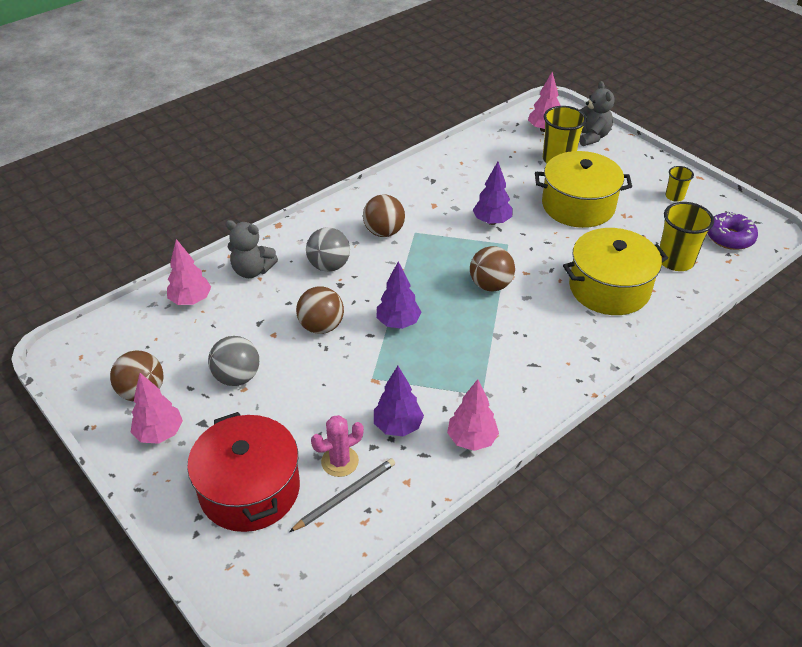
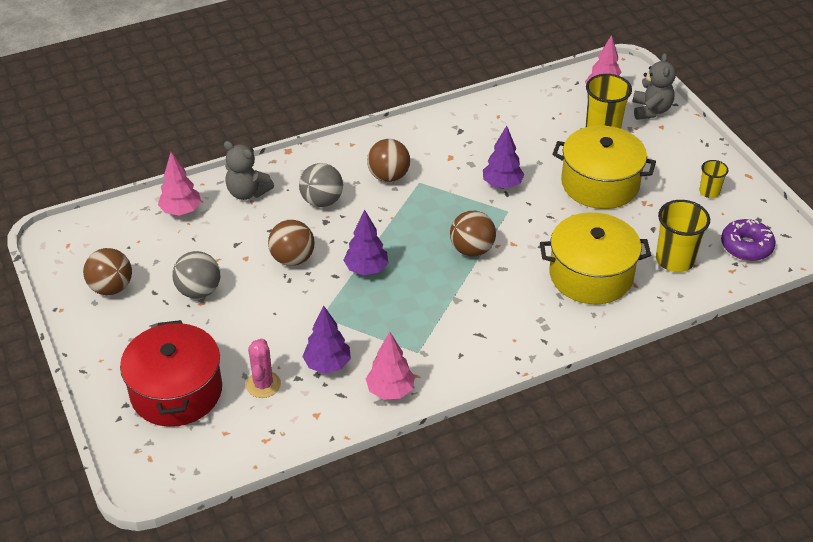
camera: 15 degrees right, 0 degrees up
(160, 433) = (115, 327): pink tree -> none
(340, 461) = (263, 384): pink cactus -> pink cactus turned 75 degrees counterclockwise
(345, 495) = (257, 415): grey pencil -> none

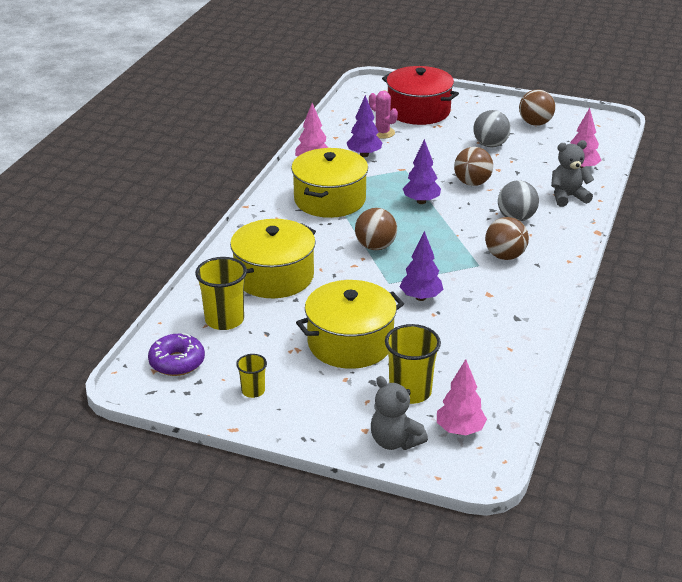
camera: 135 degrees right, 10 degrees down
(440, 327) = (329, 200): none -> yellow pot

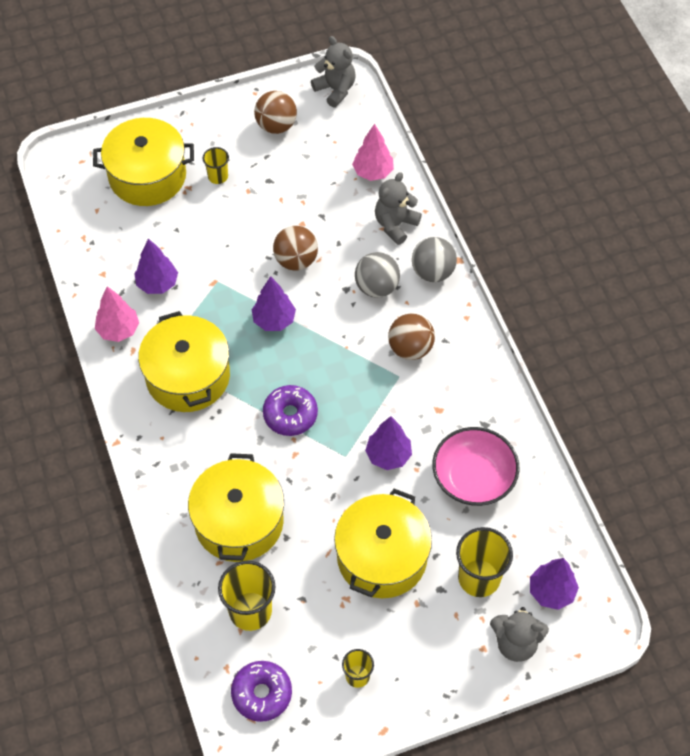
camera: 40 degrees left, 25 degrees up
(375, 246) = (290, 415): brown ball -> purple donut
(382, 133) = (143, 236): pink cactus -> none
(418, 111) = (147, 176): red pot -> yellow pot
(460, 430) = (551, 592): pink tree -> purple tree
(465, 128) = (218, 176): none -> yellow cup
(472, 339) = (473, 478): none -> pink bowl
(490, 145) = (263, 188): grey ball -> grey ball (433, 272)
(599, 124) = (335, 90): none -> grey teddy bear

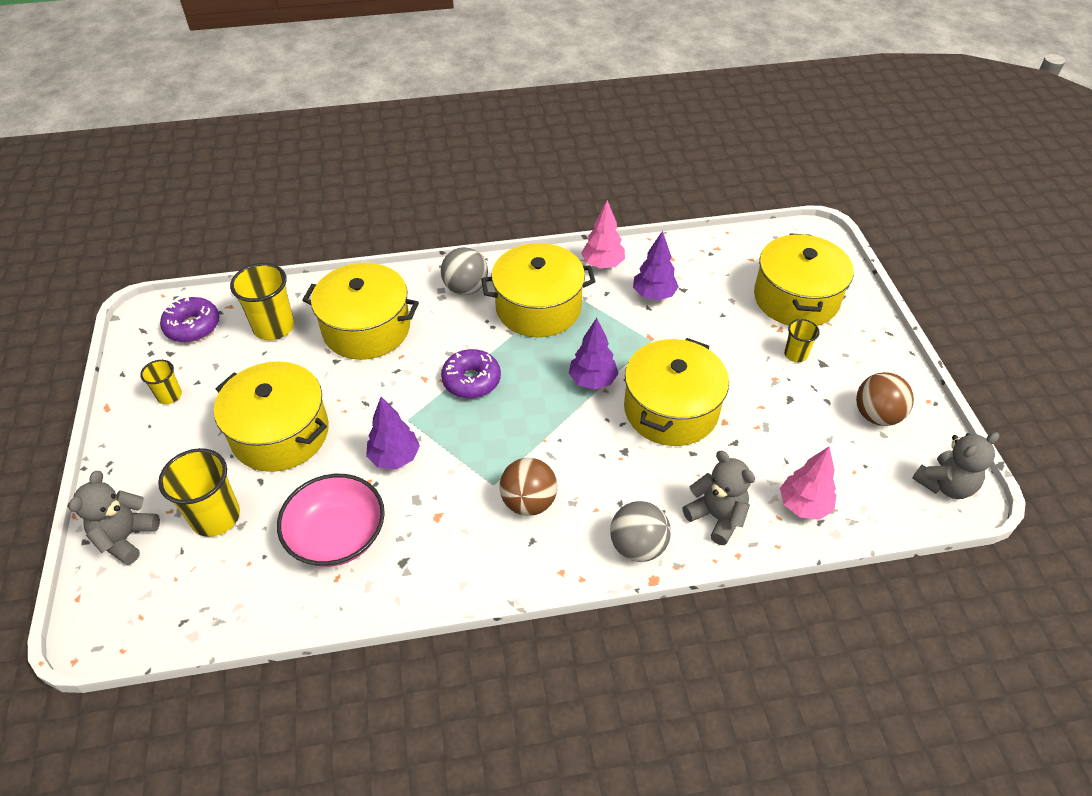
camera: 100 degrees right, 10 degrees down
(296, 260) = (671, 409): brown ball -> yellow pot
(376, 287) = (623, 482): grey ball -> grey ball (466, 288)
(551, 592) = (163, 587): purple tree -> none

